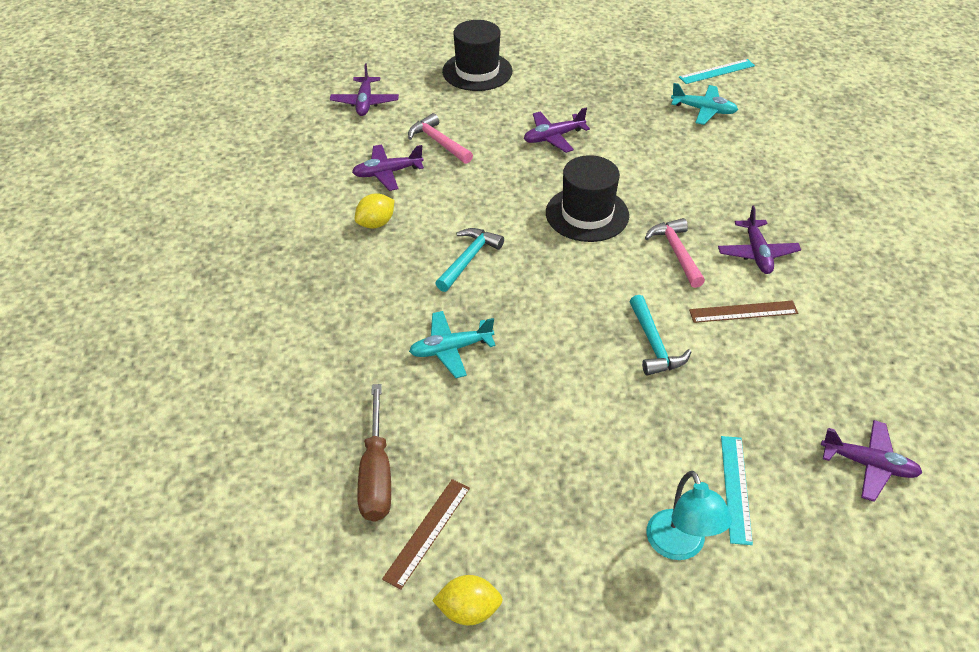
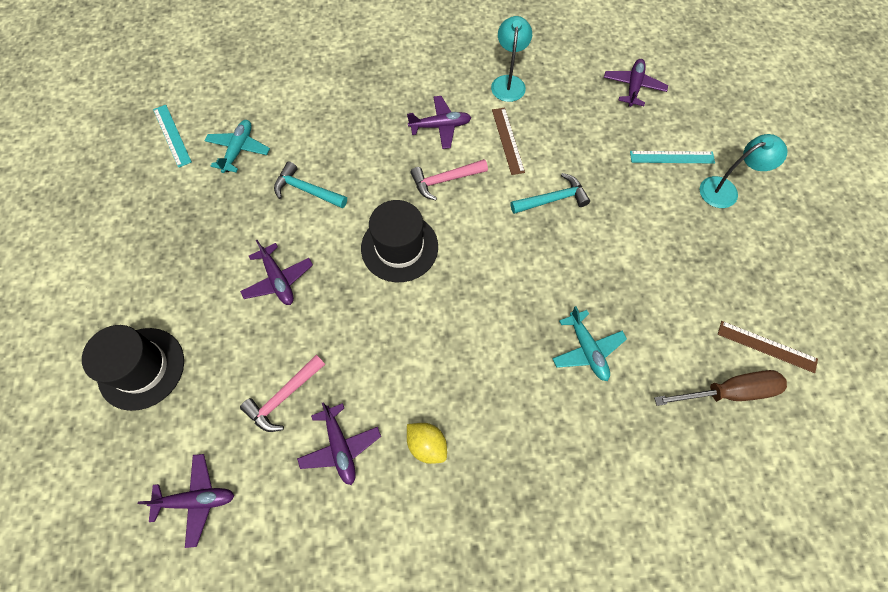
camera: 95 degrees left, 20 degrees up
(468, 259) = (472, 346): turquoise hammer -> turquoise hammer (307, 190)
(468, 611) = (816, 312): yellow lemon -> none
(844, 322) = (508, 82): none -> turquoise lamp

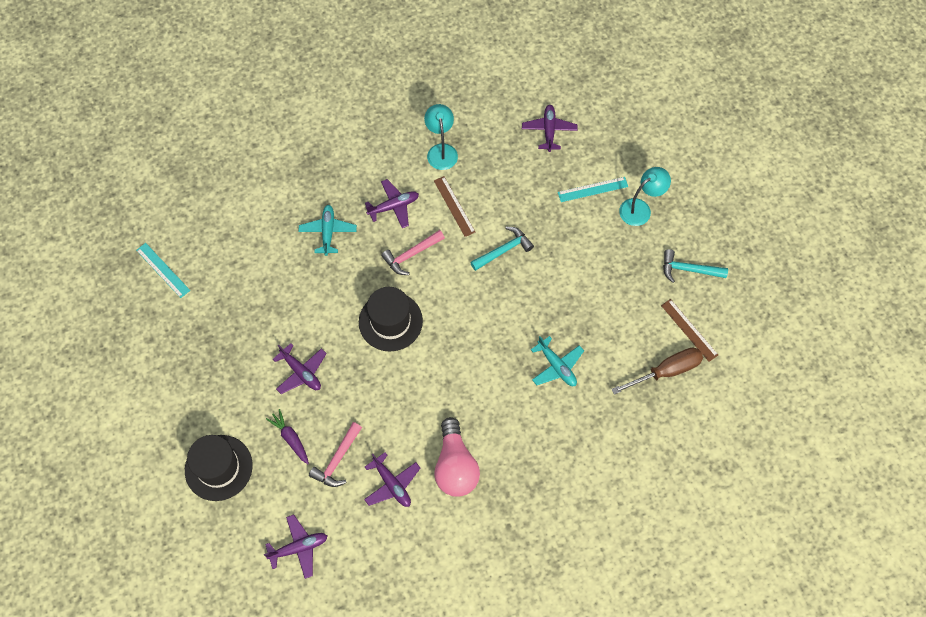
camera: 15 degrees left, 0 degrees up
(238, 355) = (290, 438): none -> purple carrot
(239, 150) = (227, 269): turquoise plane -> turquoise plane (328, 232)
(307, 190) = (298, 291): turquoise hammer -> turquoise hammer (688, 269)
(427, 445) = (455, 466): yellow lemon -> pink light bulb
(766, 346) = (689, 330): brown ruler -> brown ruler turned 45 degrees clockwise

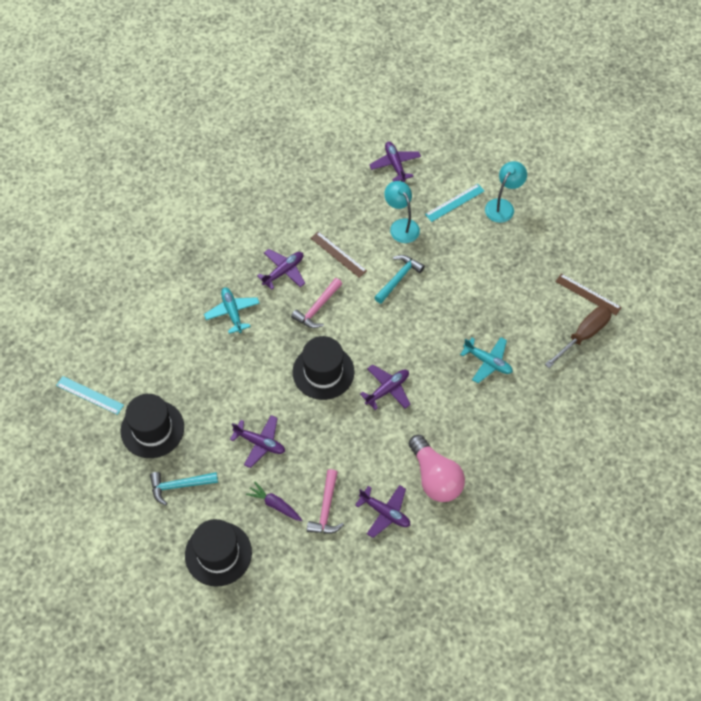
camera: 20 degrees left, 5 degrees down
(207, 323) = (152, 429): none -> black hat
(298, 548) = (323, 598): purple plane -> purple plane (387, 389)
(441, 151) = (306, 210): turquoise lamp -> turquoise lamp (401, 226)
(688, 269) = (566, 244): turquoise hammer -> turquoise hammer (179, 485)

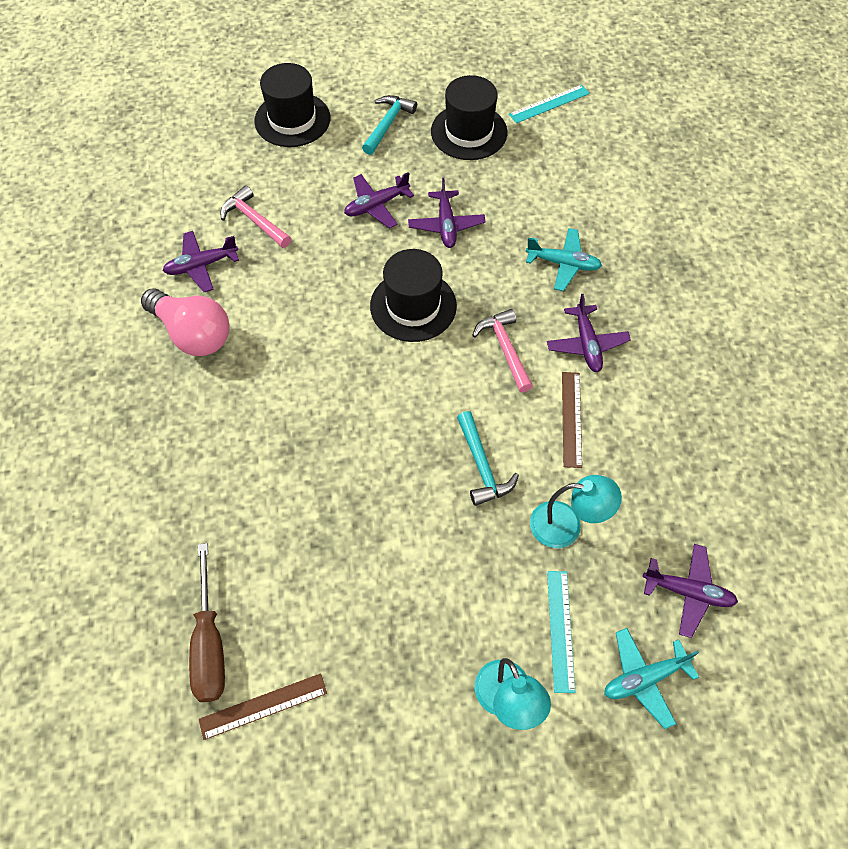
camera: 125 degrees right, 0 degrees up
(275, 504) = (299, 183): purple carrot -> none
(338, 254) = (571, 418): brown ruler -> brown ruler turned 75 degrees counterclockwise
(387, 389) = (336, 354): purple plane -> purple plane (446, 225)
(435, 477) = (193, 333): pink light bulb -> pink light bulb turned 150 degrees counterclockwise
(487, 362) = (278, 488): turquoise plane -> turquoise plane (644, 678)

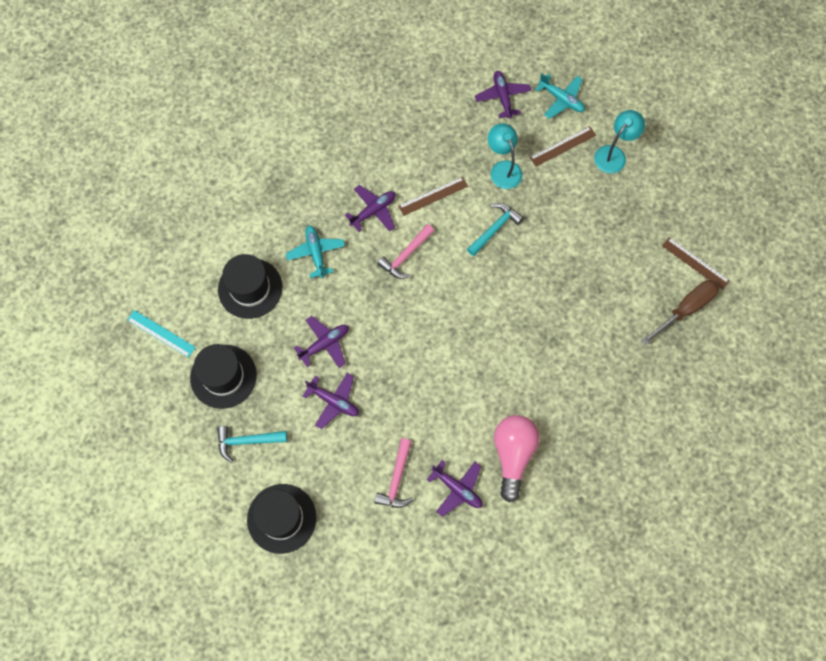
camera: 120 degrees left, 10 degrees up
(413, 306) = (406, 328): black hat -> black hat (250, 288)
(560, 630) = (562, 146): turquoise ruler -> brown ruler

